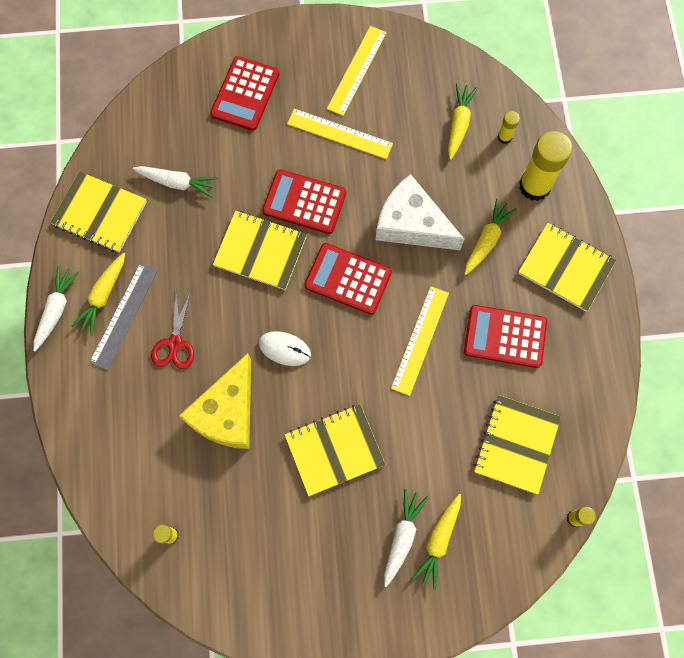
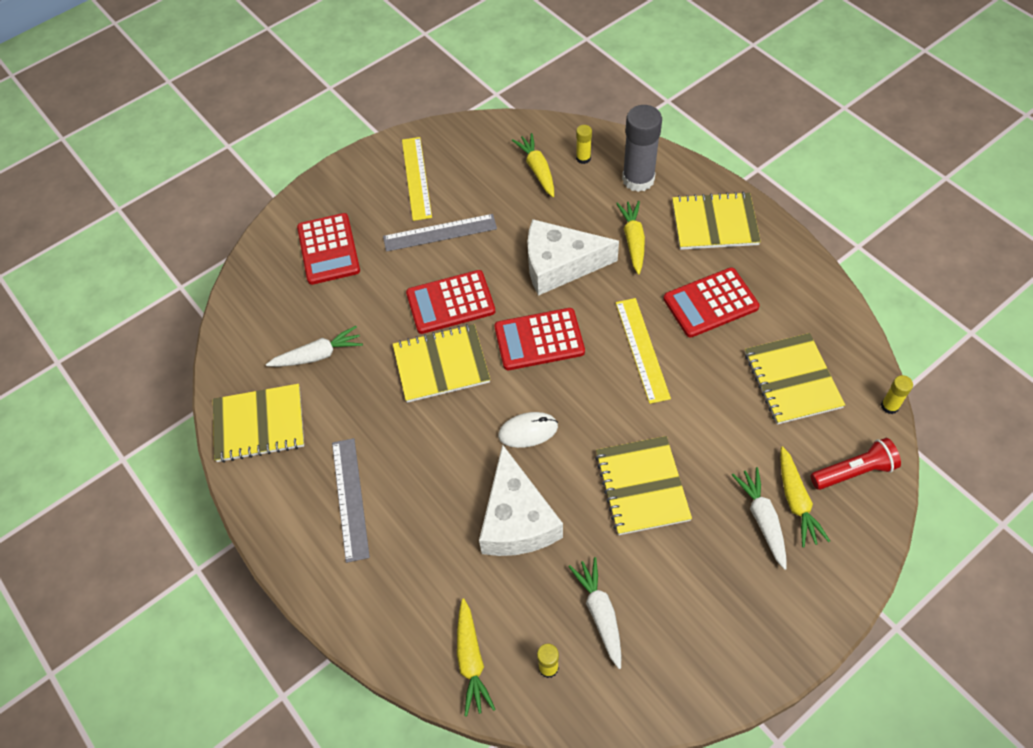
camera: 30 degrees left, 15 degrees down
(56, 309) = (276, 535): white carrot -> white carrot (600, 613)
(103, 296) = (316, 494): yellow carrot -> yellow carrot (471, 661)
(175, 343) = (419, 491): red scissors -> none
(227, 412) = (517, 519): yellow cheese -> white cheese
(334, 450) = (642, 486): yellow notebook -> yellow notebook turned 45 degrees counterclockwise
(339, 133) = (440, 232): yellow ruler -> grey ruler
(501, 549) = (853, 471): none -> red flashlight
(534, 186) = (638, 179): yellow glue stick -> grey glue stick

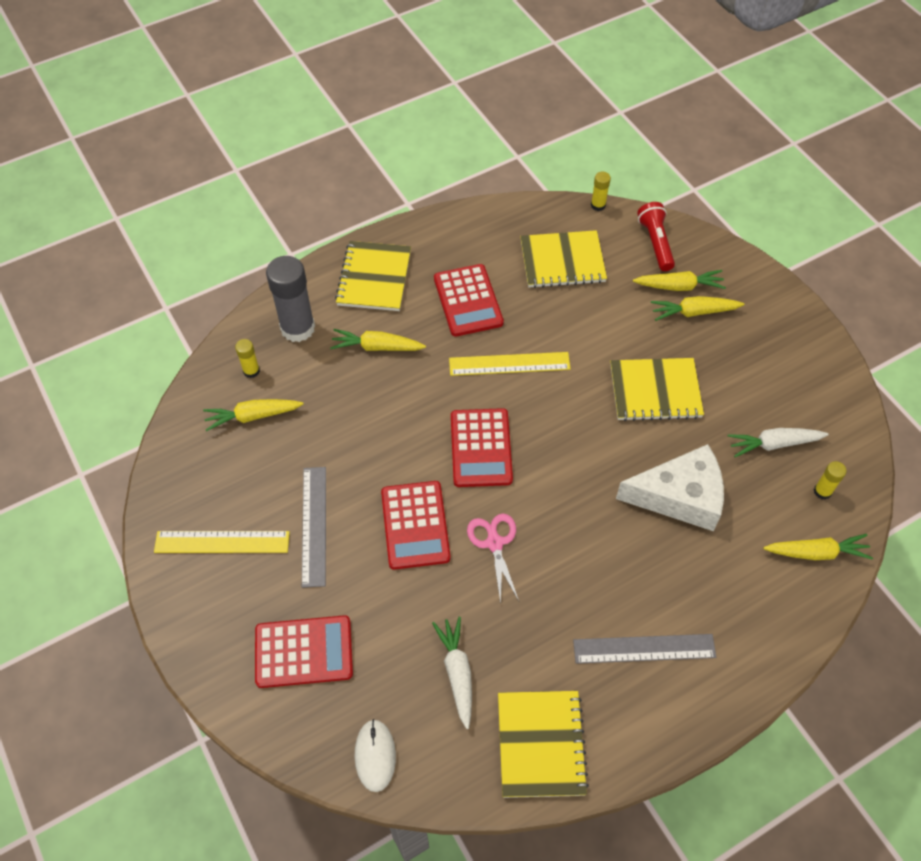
camera: 85 degrees left, 0 degrees up
(441, 365) = (494, 543): yellow notebook -> pink scissors
(528, 431) = (586, 473): white mouse -> white mouse (375, 755)
(559, 265) = (391, 415): white cheese -> none
(762, 519) = (693, 312): white carrot -> yellow carrot

